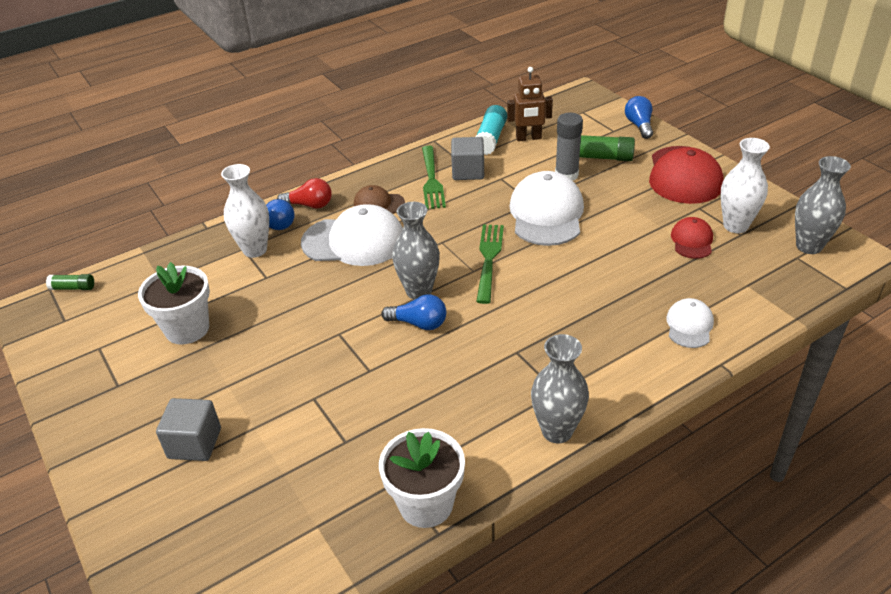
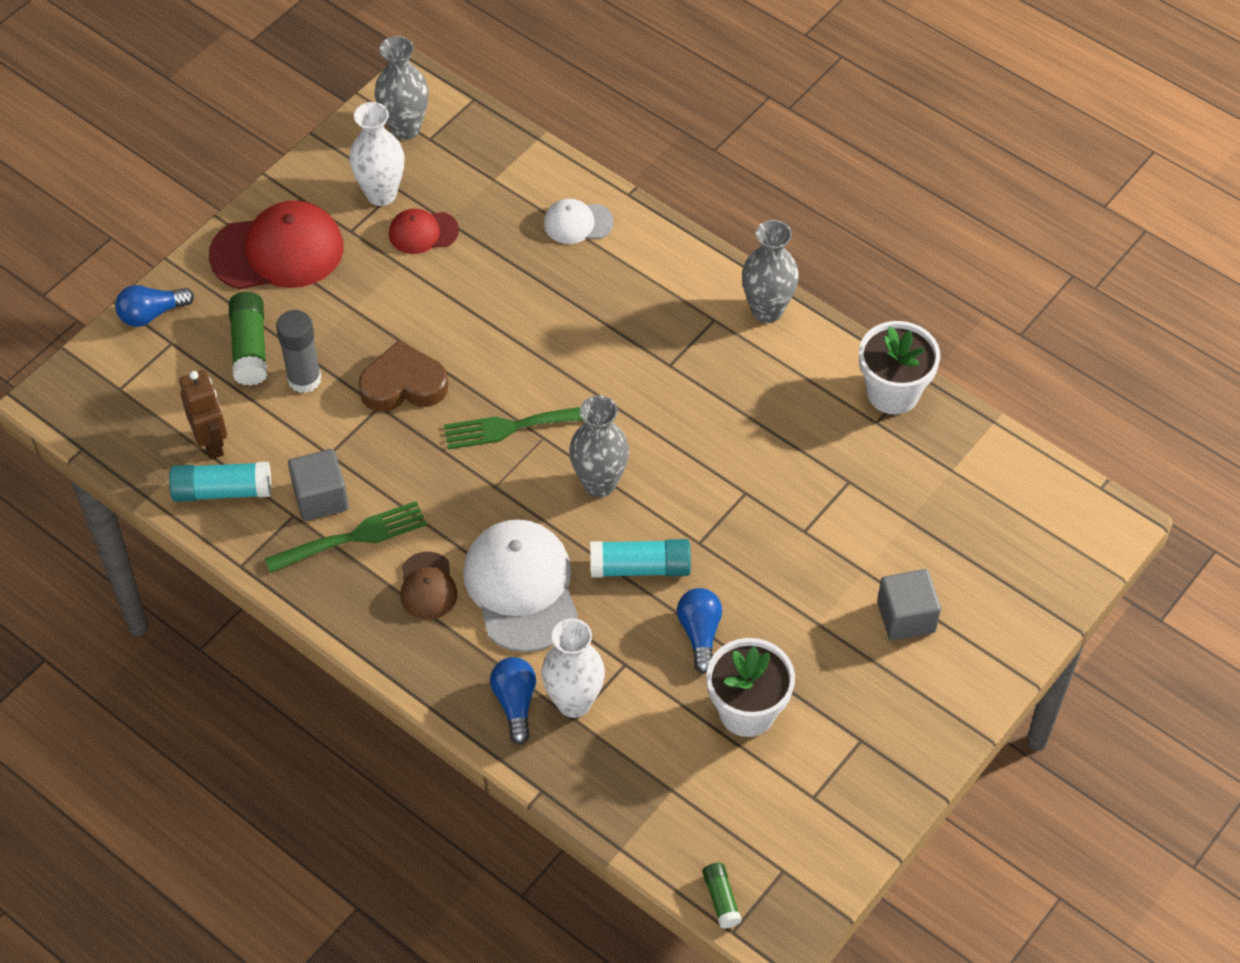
camera: 110 degrees left, 15 degrees up
(309, 205) = (453, 674): red light bulb -> none
(336, 298) = (640, 567): none -> turquoise glue stick
(419, 323) = (655, 467): blue light bulb -> blue light bulb (700, 633)
(546, 214) = (403, 385): white cap -> brown heart

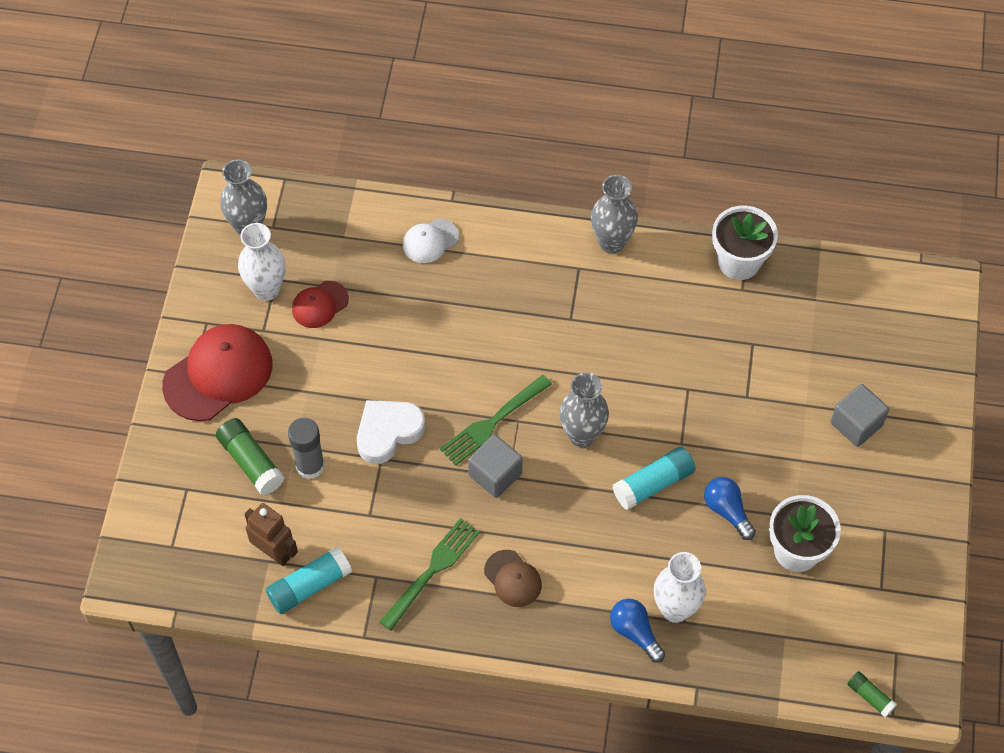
camera: 30 degrees left, 5 degrees up
(152, 314) = (155, 473): blue light bulb -> none
(321, 498) = (387, 552): grey cube -> grey cube (495, 474)
(403, 385) = (388, 432): brown heart -> white heart
(521, 587) = (580, 543): white cap -> none

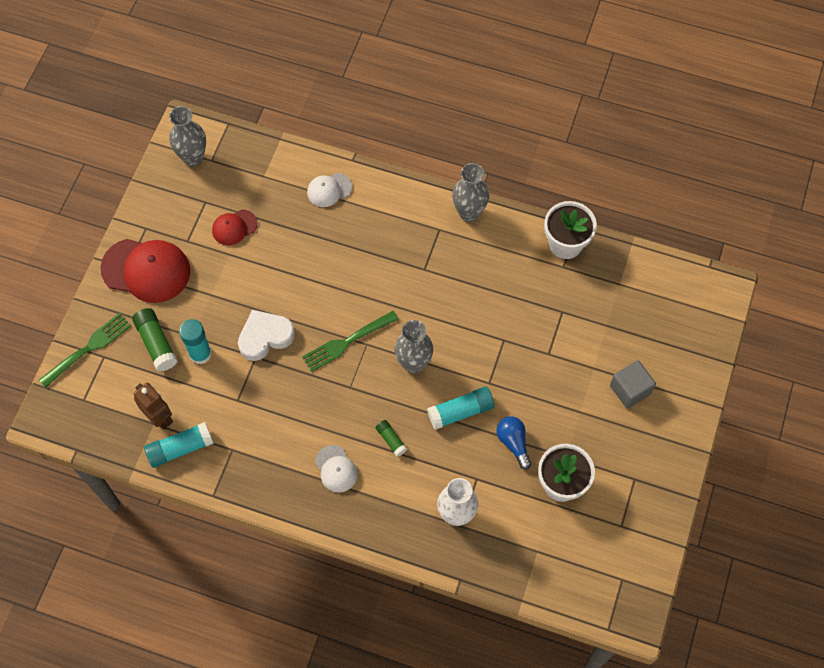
camera: 10 degrees right, 5 degrees up
(218, 374) = (146, 270): red cap -> red cap turned 45 degrees clockwise
(267, 289) = (196, 209): white vase -> none
(310, 466) = (200, 354): grey glue stick -> turquoise glue stick
(432, 571) = (275, 453): green fork -> green fork (88, 349)
(495, 474) = (340, 384): grey cube -> none
(513, 578) = (336, 469): brown cap -> white cap
(635, 632) = (421, 528): blue light bulb -> none
(870, 697) = (594, 611): green glue stick -> green glue stick (391, 440)

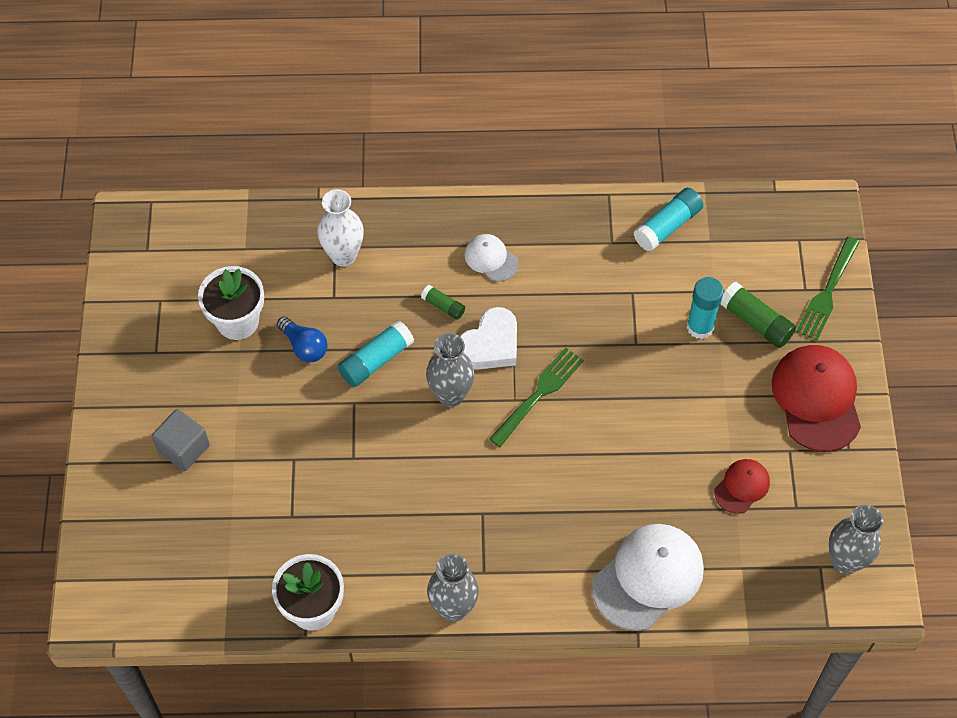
camera: 160 degrees right, 5 degrees down
(146, 270) = (817, 399): red cap -> red cap turned 90 degrees clockwise
(159, 417) = (707, 248): brown robot -> none
(265, 337) = (636, 369): white heart -> white heart (490, 345)
(329, 190) = (648, 577): white cap -> white cap, size x1.90

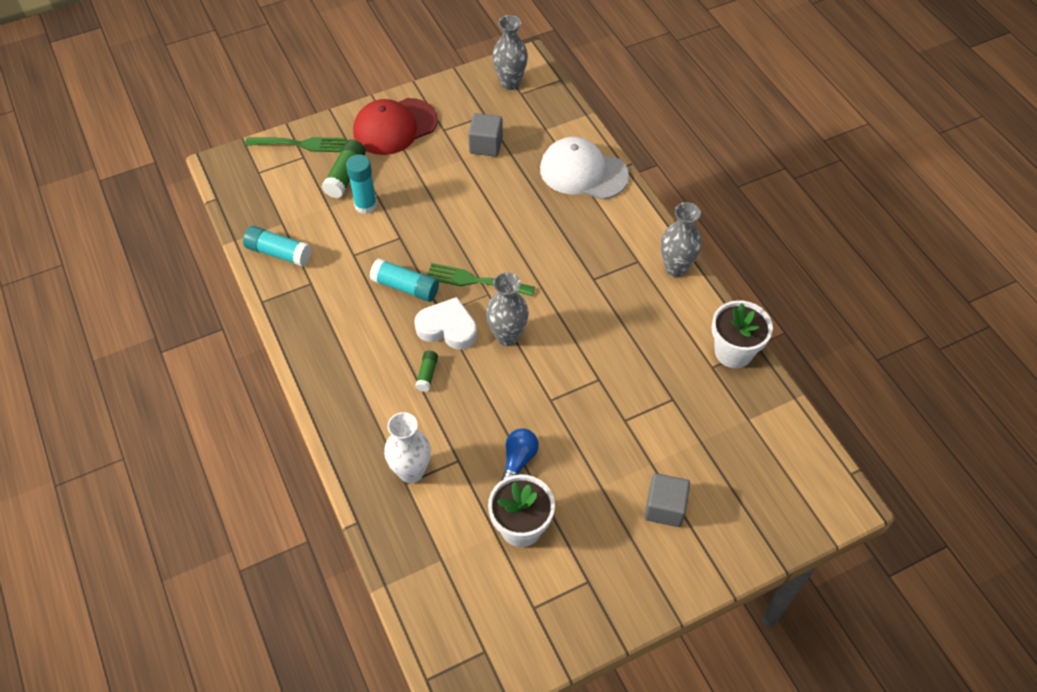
camera: 115 degrees left, 5 degrees down
(376, 360) = (503, 401): turquoise glue stick -> turquoise glue stick (405, 287)
(491, 259) = (364, 359): white cap -> none
(742, 486) = (486, 145): red cap -> grey cube

